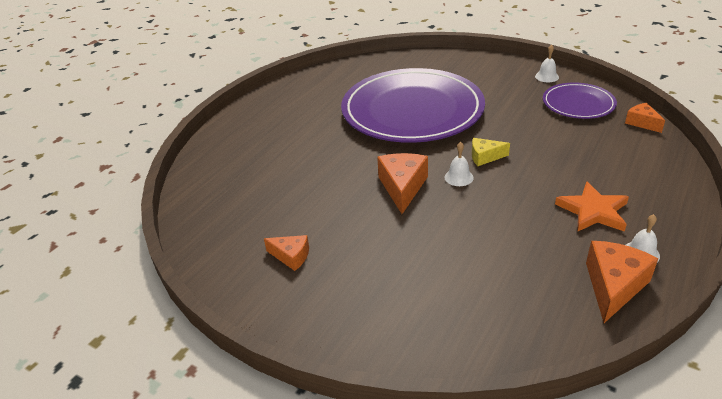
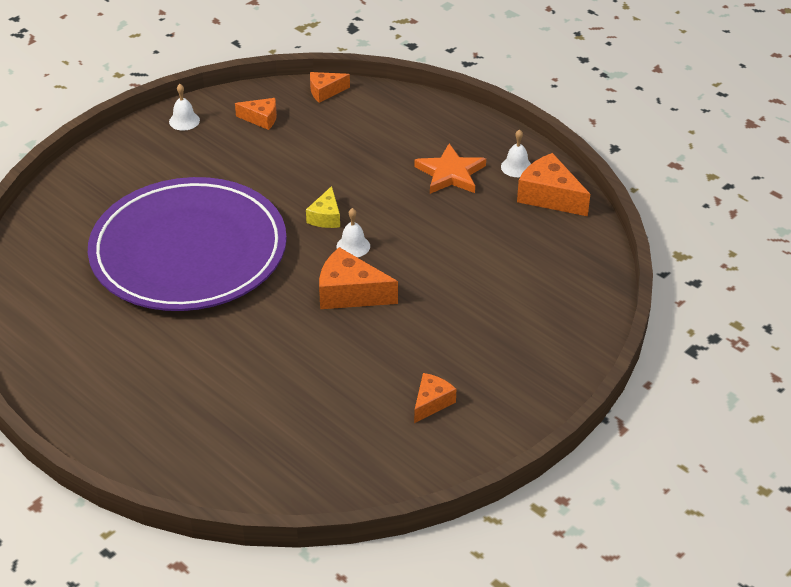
camera: 80 degrees left, 5 degrees up
(578, 104) = (261, 119): purple plate -> orange cheese

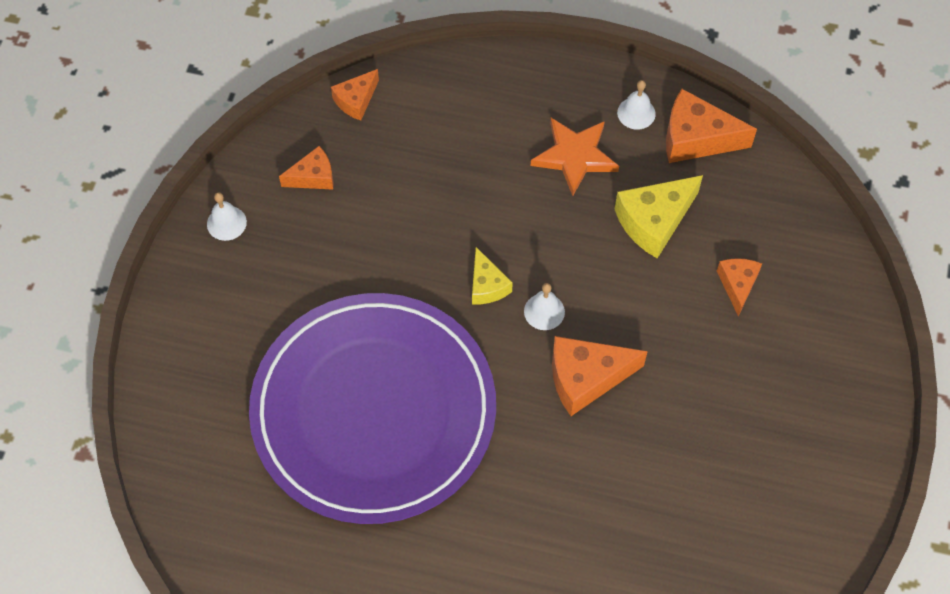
camera: 30 degrees left, 20 degrees up
(432, 402) = (764, 477): orange cheese -> orange cheese (737, 285)
(477, 229) = (654, 221): none -> yellow cheese

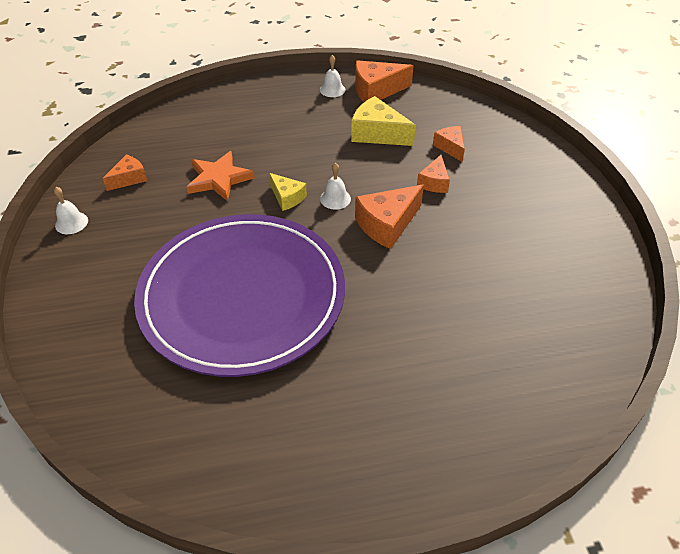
camera: 25 degrees left, 15 degrees down
(356, 100) = (142, 132): orange cheese -> orange cheese (434, 182)
(575, 156) = (307, 118): orange star -> orange star (219, 179)
(654, 221) = (377, 133): yellow cheese -> yellow cheese turned 90 degrees clockwise

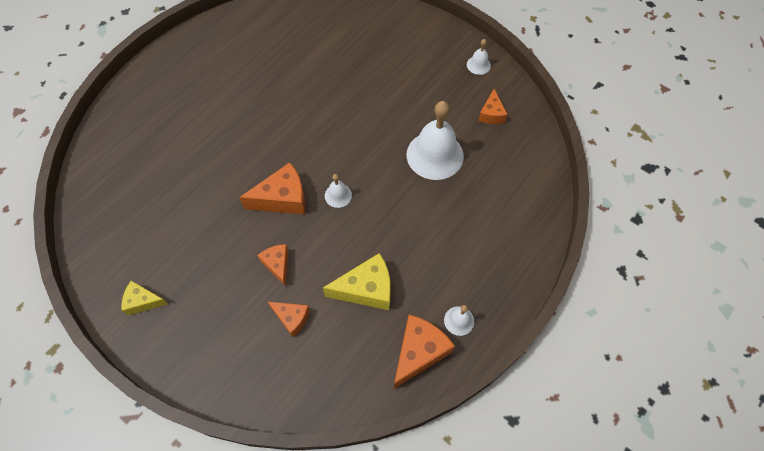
camera: 140 degrees right, 15 degrees up
(219, 179) = (435, 155): orange star -> white bell
(242, 296) = (326, 91): purple plate -> none
(287, 197) = (372, 173): yellow cheese -> yellow cheese (143, 301)
(387, 224) = (283, 198): orange cheese -> orange cheese turned 60 degrees clockwise

